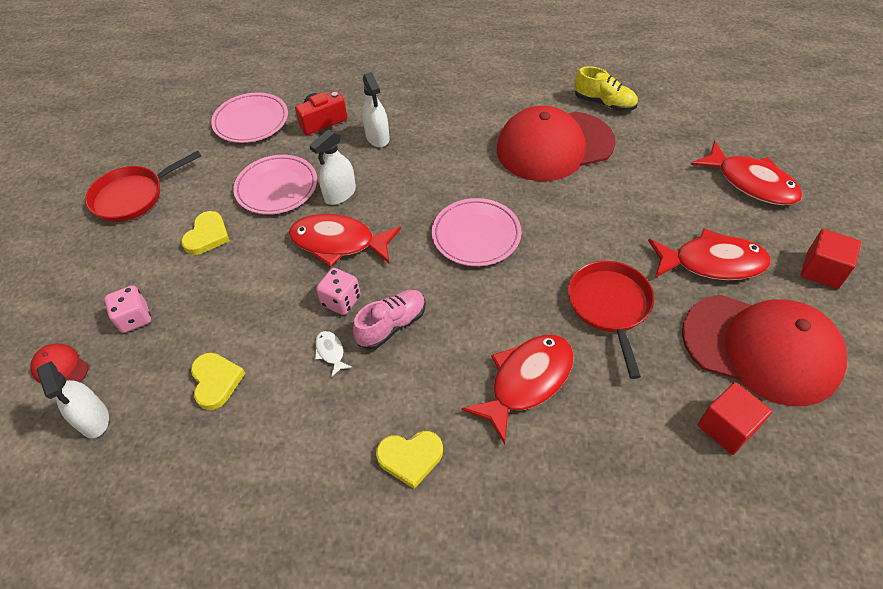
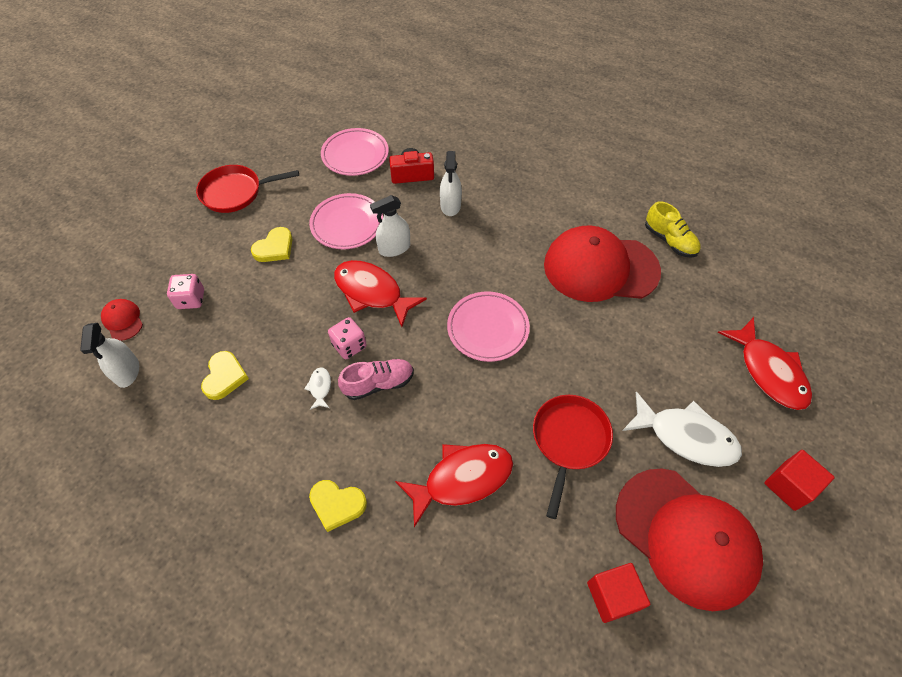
camera: 20 degrees right, 5 degrees up
(712, 263) = (685, 436): red fish -> white fish

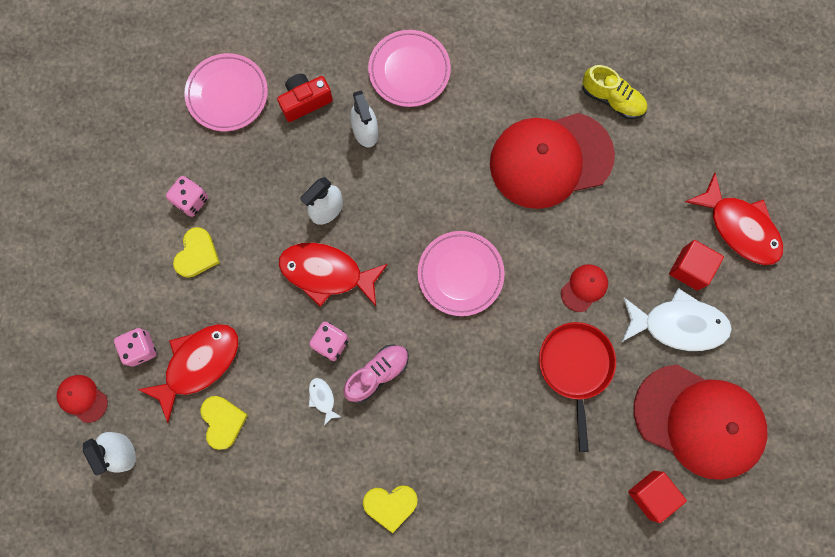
camera: 20 degrees left, 20 degrees up
(235, 192) = (114, 195): red pan -> none
(291, 212) = (191, 200): none -> pink dice
(347, 224) = (262, 195): pink plate -> pink plate (409, 70)
(462, 479) = (492, 440): red fish -> red fish (198, 364)
(599, 375) = (584, 288): none -> red cap
(789, 486) = (776, 341): red cube -> red cube (690, 269)

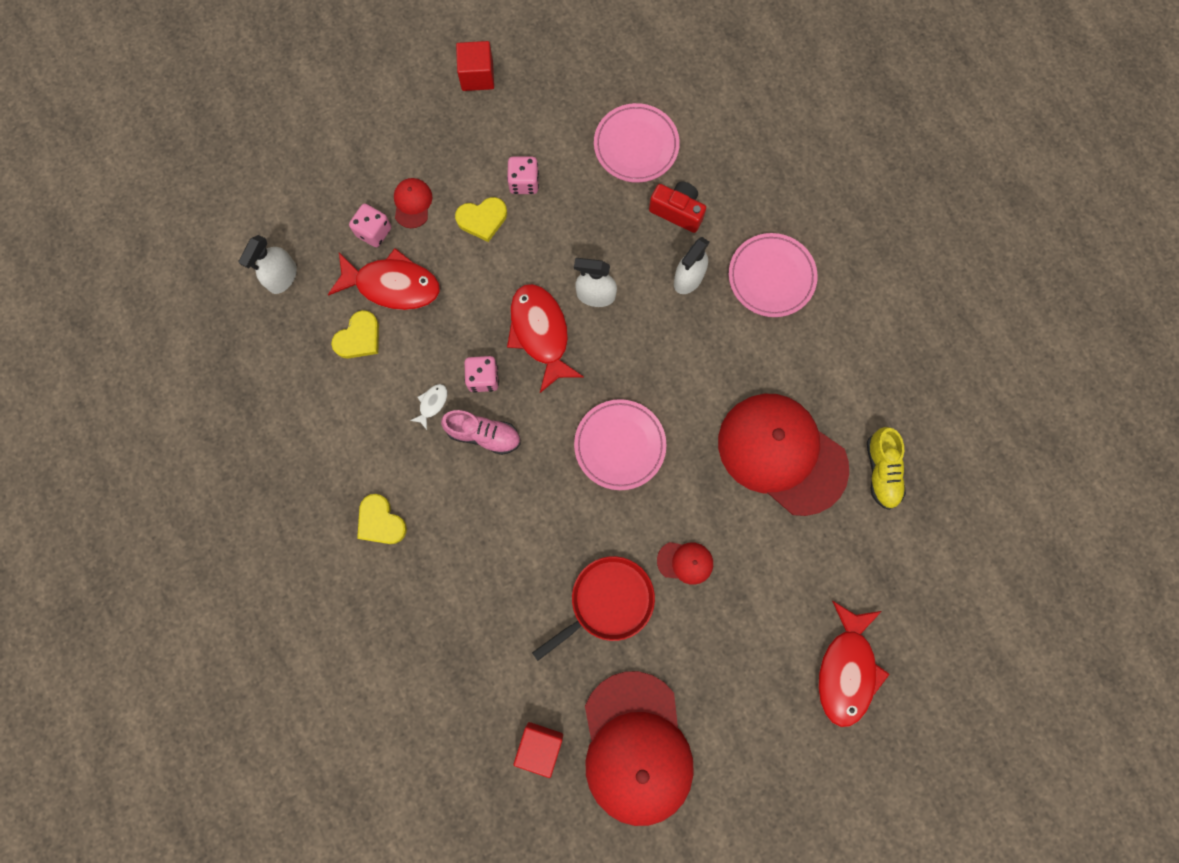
camera: 55 degrees right, 0 degrees up
(82, 398) = (304, 217): red cap -> red cap (412, 203)
(678, 324) = (712, 670): white fish -> none
(690, 269) = (773, 648): red cube -> red cube (477, 76)

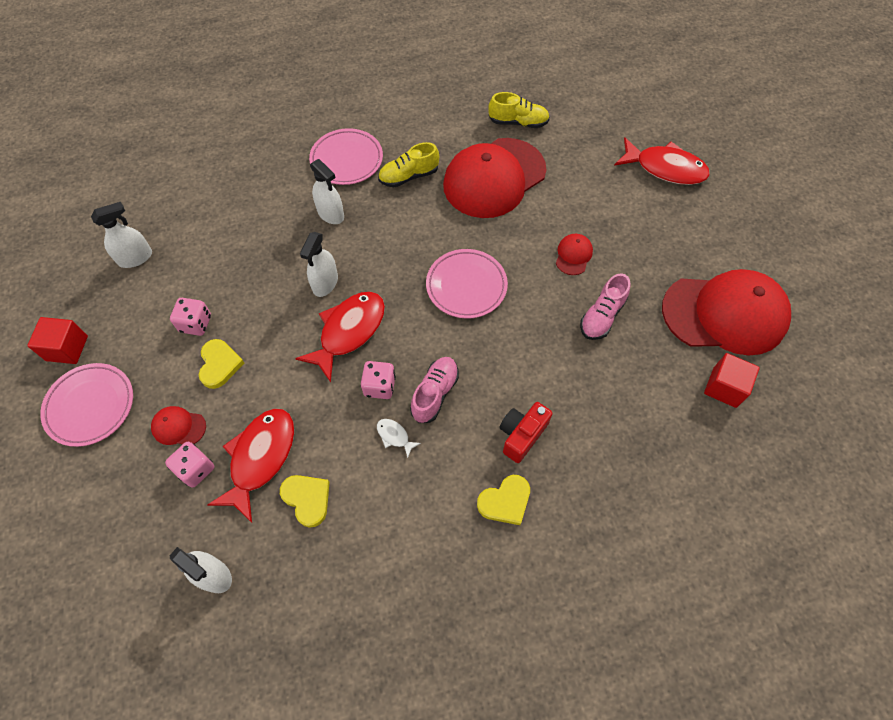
camera: 80 degrees left, 15 degrees down
(540, 333) = (349, 331): red fish -> red fish turned 135 degrees clockwise
(591, 99) = (135, 258): none -> white spray bottle
(607, 602) = (602, 316): red pan -> pink shoe
(636, 146) = (195, 231): pink plate -> pink plate (90, 406)
(677, 211) = (268, 212): red camera -> red camera (521, 435)
(762, 353) = (409, 176): none -> yellow shoe

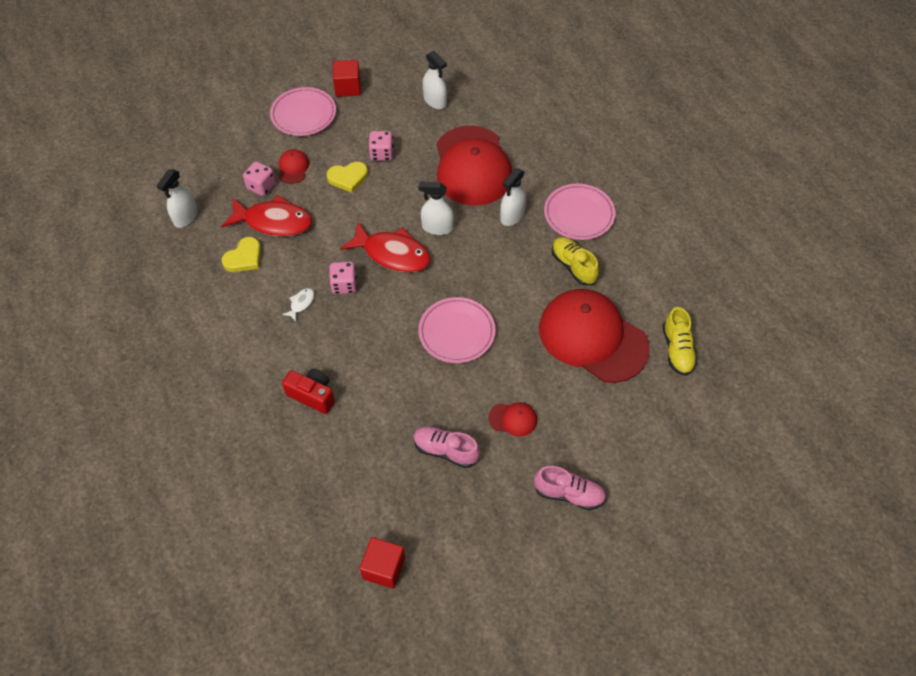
camera: 80 degrees right, 5 degrees down
(435, 394) = (343, 325): pink shoe -> pink shoe (569, 494)
(505, 501) = (252, 390): yellow heart -> none
(665, 168) = (657, 503): red fish -> none
(725, 314) = (471, 569): red cap -> red cap (472, 166)

